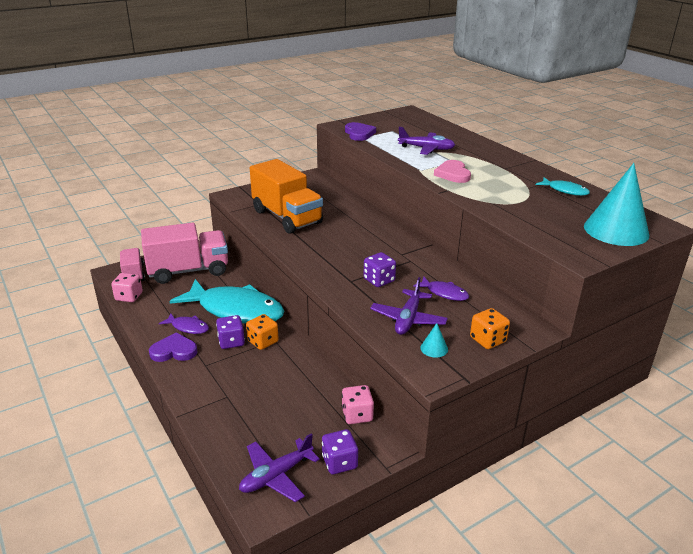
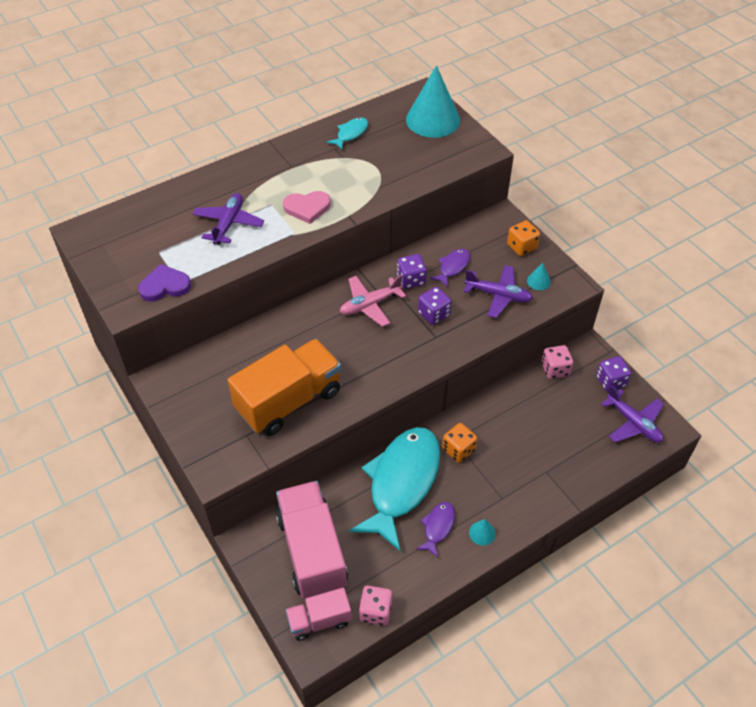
camera: 90 degrees left, 20 degrees up
(174, 351) = (482, 533): purple heart -> turquoise cone
(231, 342) = (461, 479): purple dice -> purple dice (411, 280)
(388, 249) = (370, 305): none -> pink plane

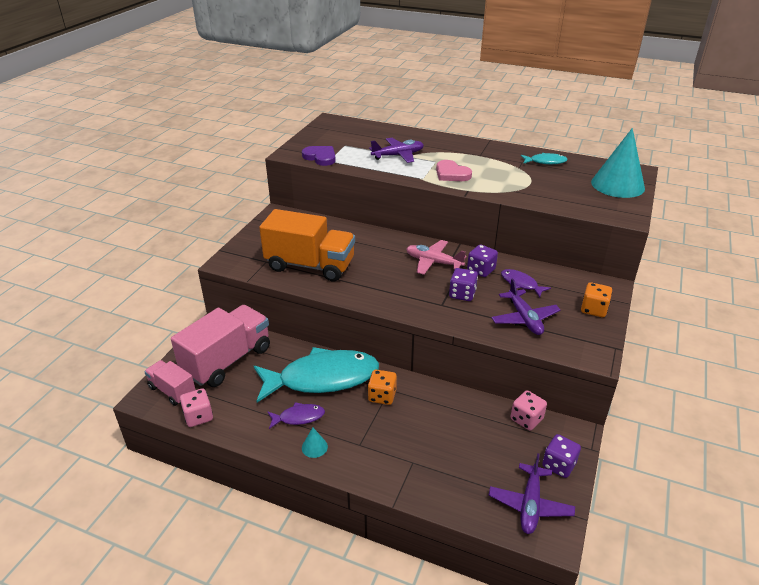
camera: 55 degrees right, 15 degrees down
(453, 267) = (521, 284): purple fish -> purple fish turned 135 degrees counterclockwise
(538, 281) = (570, 334): turquoise cone -> none

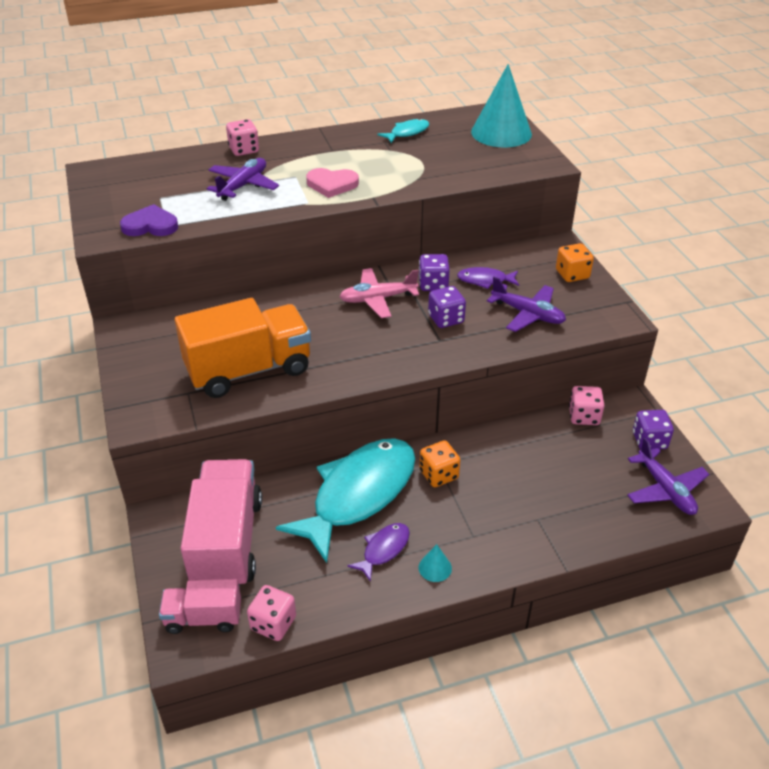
camera: 40 degrees left, 5 degrees up
(425, 137) = (244, 150): none -> pink dice

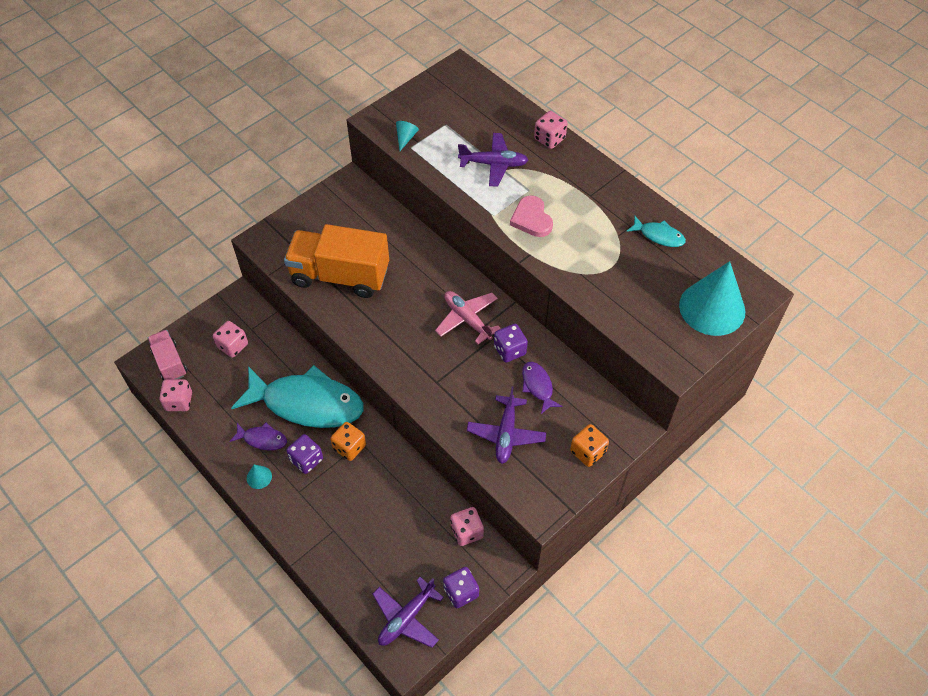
camera: 65 degrees right, 15 degrees up
(150, 225) = (405, 138): purple heart -> turquoise cone
(227, 542) = (233, 346): pink truck -> pink dice
(249, 370) = (340, 276): orange truck -> orange truck turned 150 degrees clockwise
(446, 319) = (466, 376): purple dice -> purple dice (306, 460)

